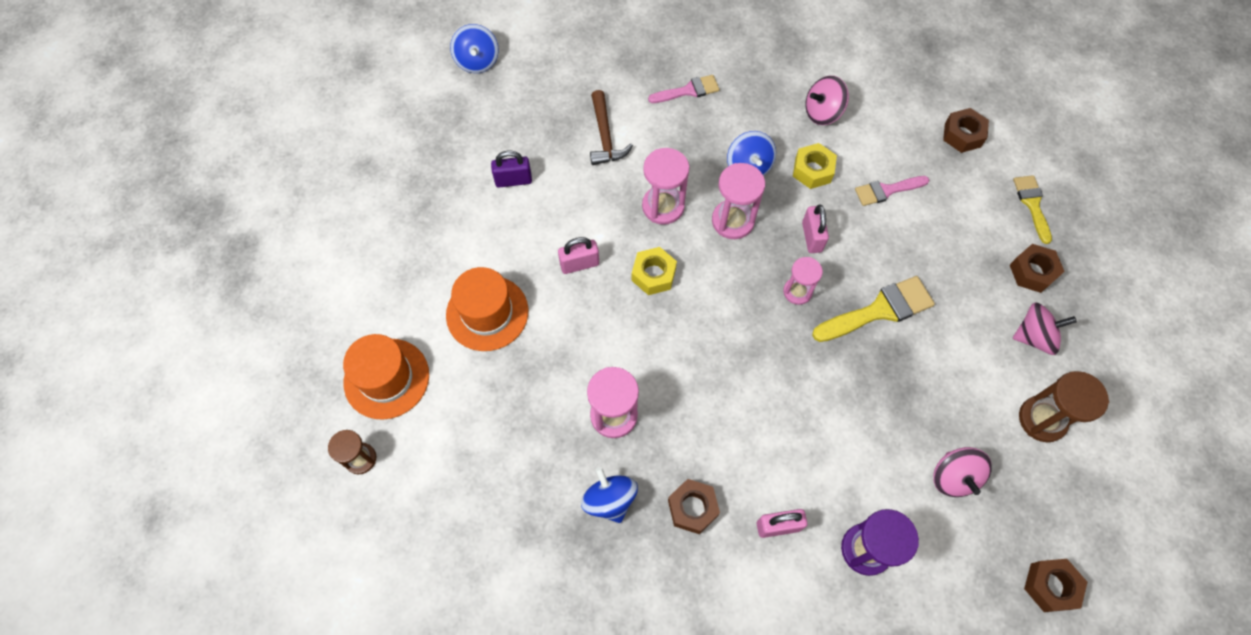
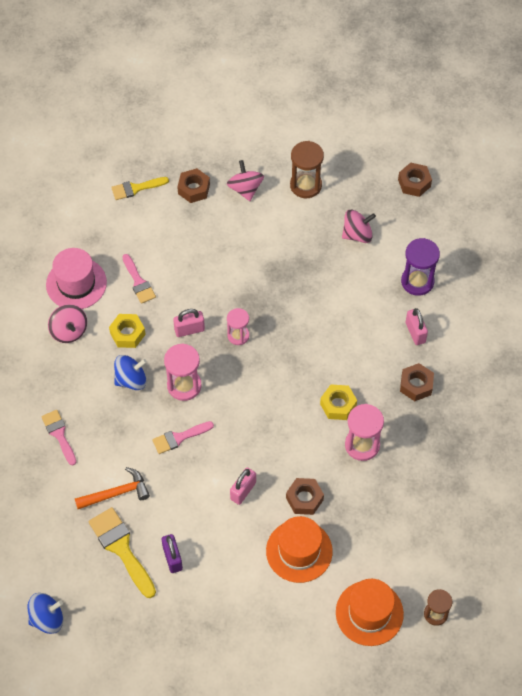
camera: 100 degrees left, 5 degrees down
(579, 264) = (243, 491): pink padlock -> pink padlock turned 60 degrees clockwise
(605, 136) = (116, 493): brown hammer -> orange hammer
(609, 500) = (423, 437): blue spinning top -> none
(653, 274) = (242, 435): yellow nut -> yellow nut (338, 405)
(663, 206) = (179, 438): pink hourglass -> pink brush
(879, 310) = (243, 282): yellow brush -> yellow brush (121, 548)
(888, 126) = (76, 283): none -> pink hat
(962, 135) = (78, 233): brown nut -> brown nut (304, 499)

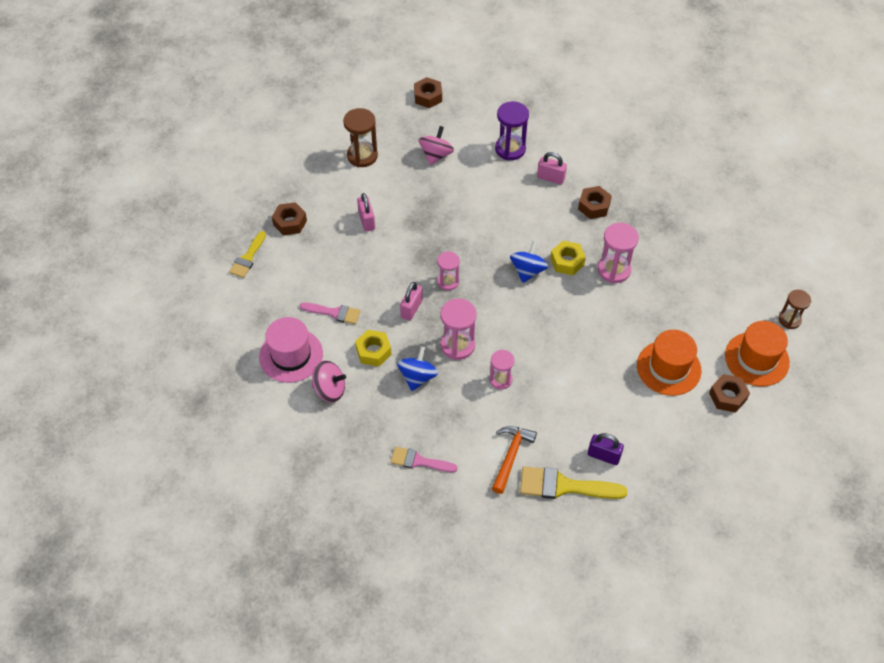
camera: 50 degrees left, 5 degrees down
(47, 618) = (583, 585): blue spinning top -> blue spinning top (528, 271)
(179, 438) = (500, 379): pink brush -> pink hourglass
(243, 491) = (586, 369): pink padlock -> pink padlock (366, 221)
(245, 189) = (325, 192): pink spinning top -> none
(304, 499) = (627, 335): brown nut -> brown nut (727, 396)

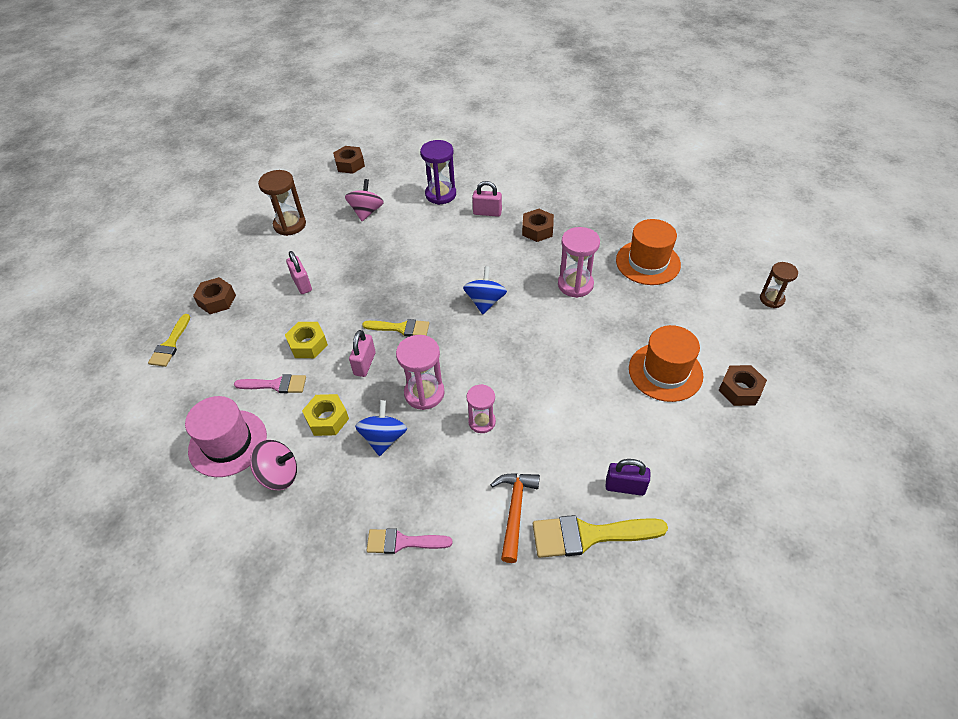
camera: 10 degrees left, 5 degrees down
(448, 282) = (401, 328): pink hourglass -> yellow brush
(567, 261) = (524, 285): yellow nut -> yellow nut (308, 344)
(756, 359) = (755, 344): orange hat -> orange hat (648, 262)

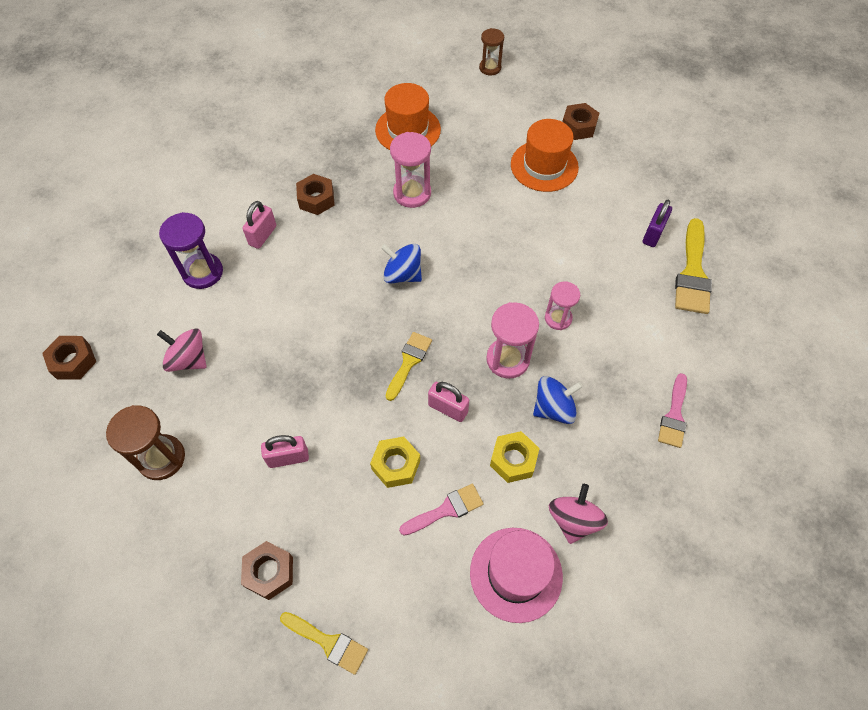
camera: 75 degrees left, 10 degrees up
(276, 385) = (446, 509): pink brush -> pink brush turned 45 degrees clockwise
(384, 438) = (553, 408): blue spinning top -> blue spinning top turned 135 degrees clockwise
(514, 511) = (660, 318): orange hammer -> none

